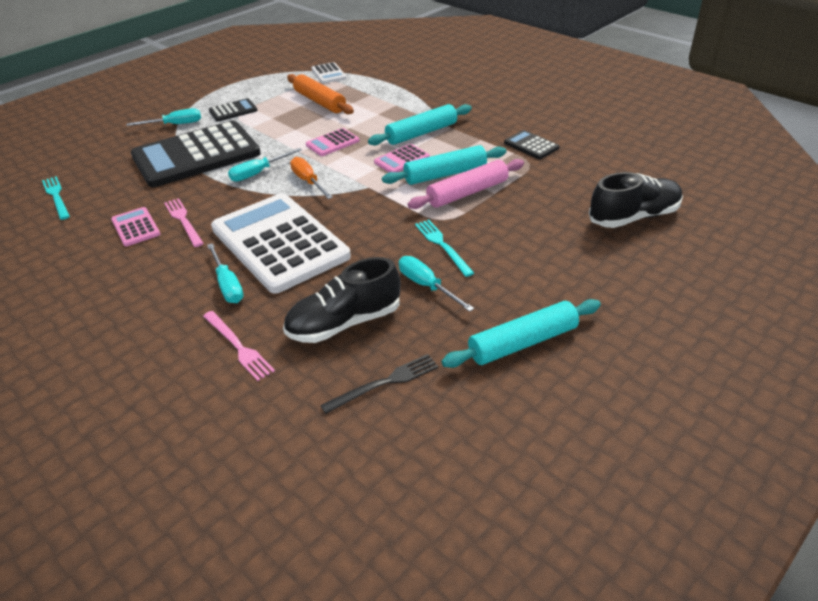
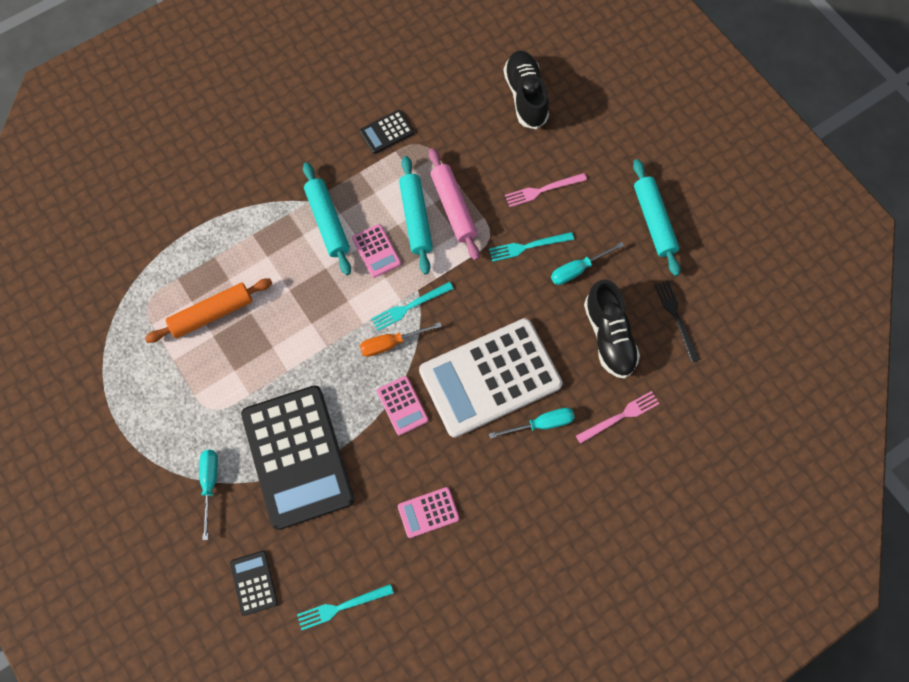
camera: 80 degrees left, 30 degrees up
(183, 221) = (429, 466): pink fork -> pink fork (543, 190)
(233, 111) = (197, 415): black calculator -> black calculator (254, 583)
(258, 173) = (358, 391): turquoise screwdriver -> none
(328, 73) = (134, 295): white calculator -> none
(332, 143) = (318, 311): pink calculator -> pink calculator (402, 405)
(349, 185) = (410, 307): none -> turquoise fork

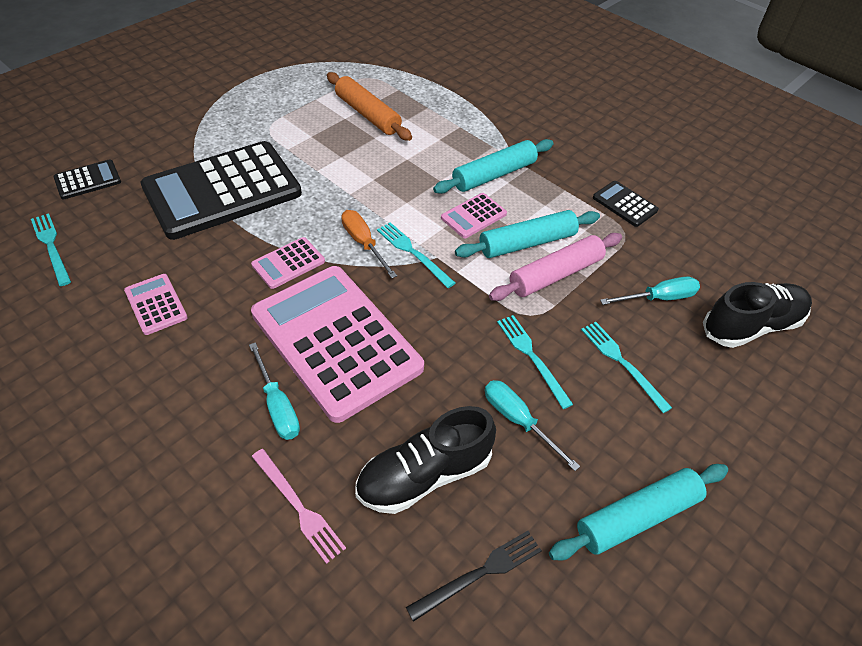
camera: 75 degrees right, 20 degrees down
(210, 484) = (192, 138): turquoise screwdriver -> turquoise screwdriver (658, 298)
(490, 377) = (336, 341): white calculator -> pink calculator
(543, 190) = (622, 363): pink fork -> turquoise fork

